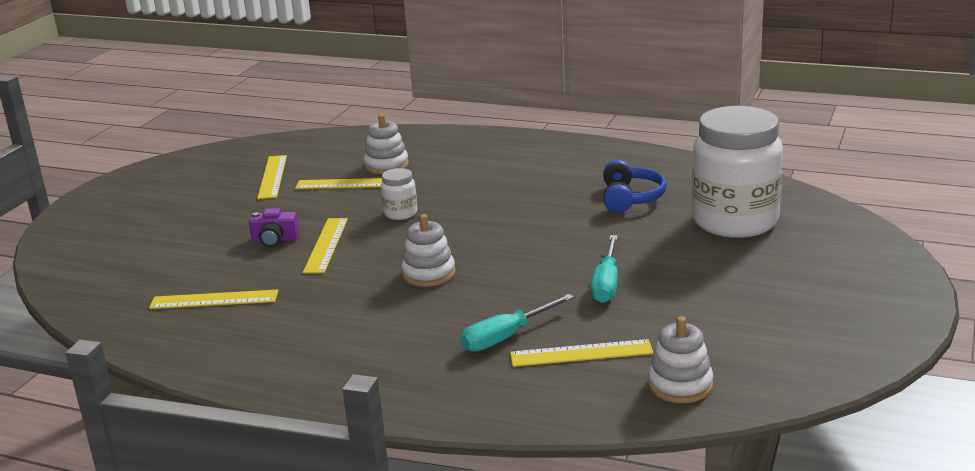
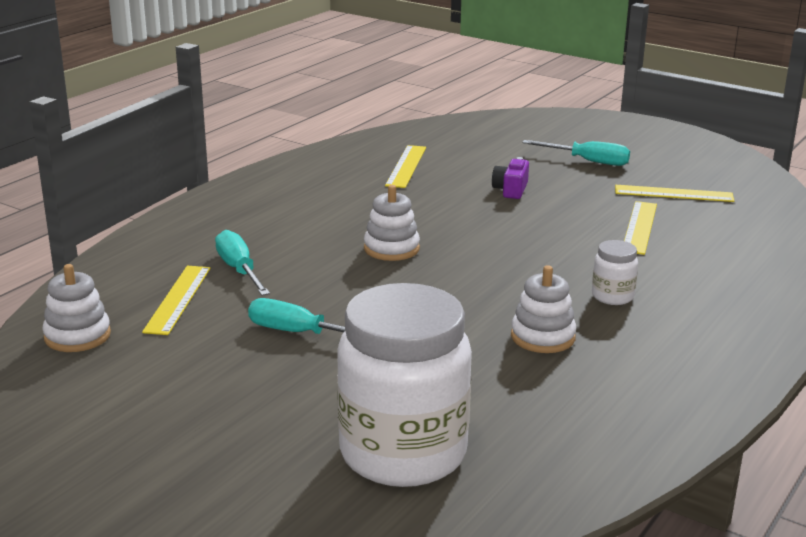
camera: 100 degrees right, 0 degrees up
(195, 215) = (588, 161): none -> turquoise screwdriver
(326, 245) = (487, 209): yellow ruler -> none
(386, 165) = (689, 249): white stacking toy -> white stacking toy (542, 337)
(400, 213) = (544, 247): white jar -> white jar (612, 296)
(630, 198) = (521, 388): blue headphones -> none

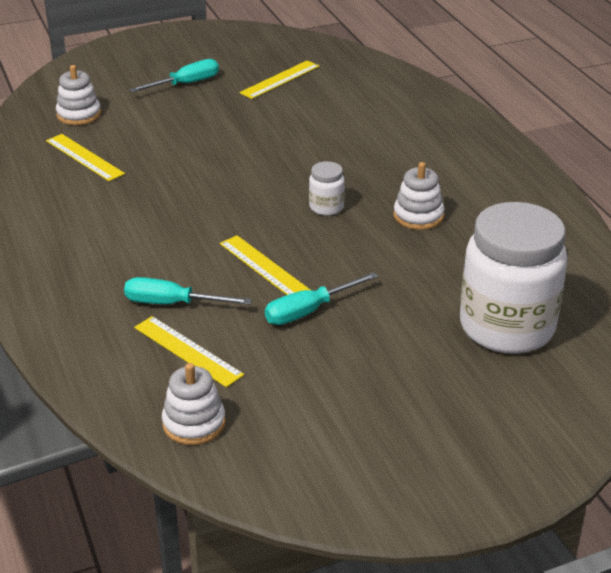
camera: 55 degrees left, 10 degrees up
(391, 249) = (222, 221): white stacking toy -> white stacking toy (79, 115)
(511, 190) = (190, 133): purple camera -> none
(612, 296) = (394, 168): white jar -> white jar (326, 207)
(640, 227) = (313, 114): yellow ruler -> yellow ruler (264, 267)

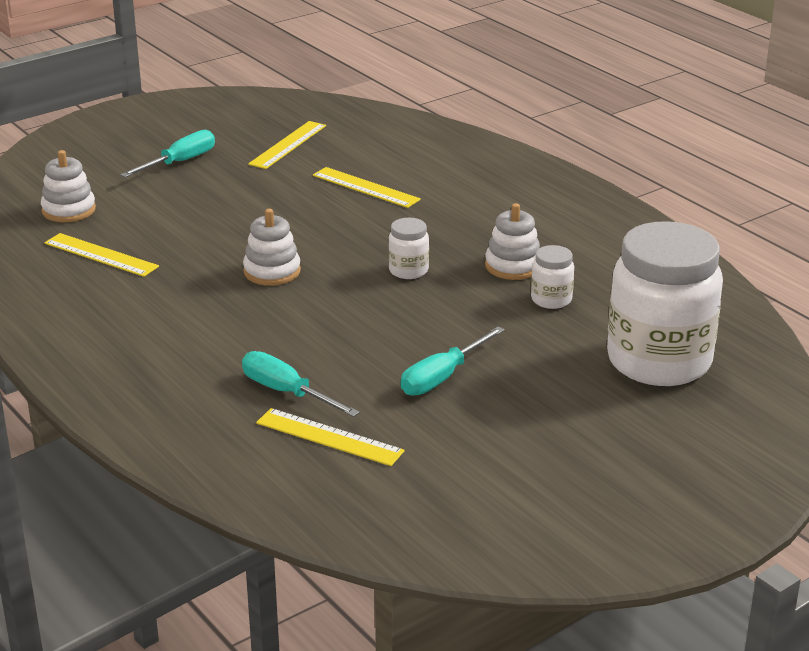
camera: 15 degrees left, 5 degrees down
(172, 304) = (287, 392): turquoise screwdriver -> turquoise screwdriver turned 45 degrees clockwise
(194, 423) = (374, 507): white stacking toy -> white stacking toy (272, 271)
(264, 267) = (371, 340): yellow ruler -> yellow ruler (366, 187)
(437, 253) = (551, 300): none -> white jar

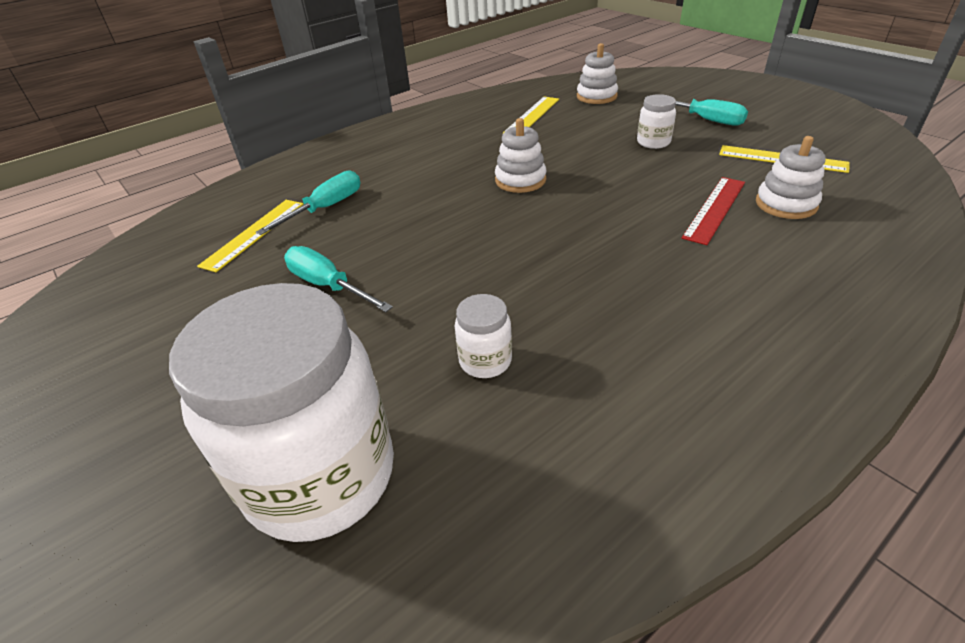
camera: 90 degrees right, 10 degrees up
(366, 187) = (715, 209): yellow ruler -> red ruler
(408, 270) = (537, 250): white jar -> white jar (653, 142)
(513, 266) = (565, 324): white stacking toy -> white stacking toy (786, 204)

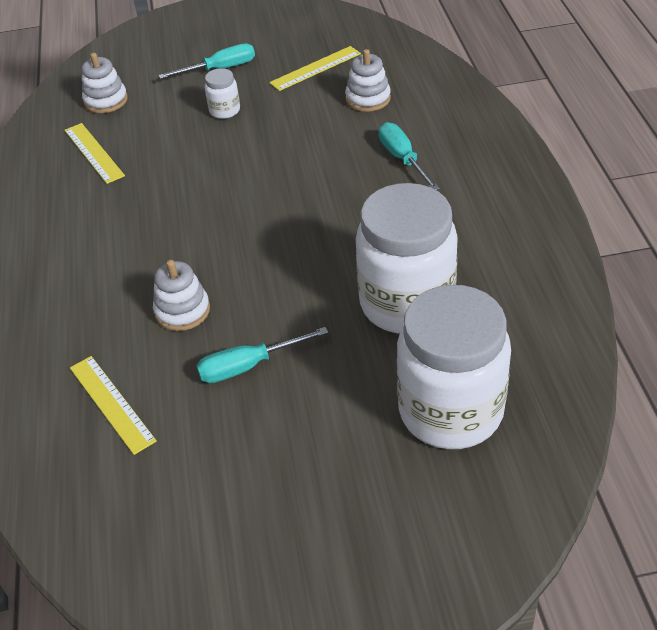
camera: 60 degrees left, 5 degrees up
(325, 208) = (117, 342): turquoise screwdriver -> turquoise screwdriver (402, 159)
(485, 361) = (406, 303): white jar -> white jar, size x2.39
(520, 180) = (202, 204): white stacking toy -> white stacking toy (182, 311)
(715, 209) = (343, 130): red ruler -> none

